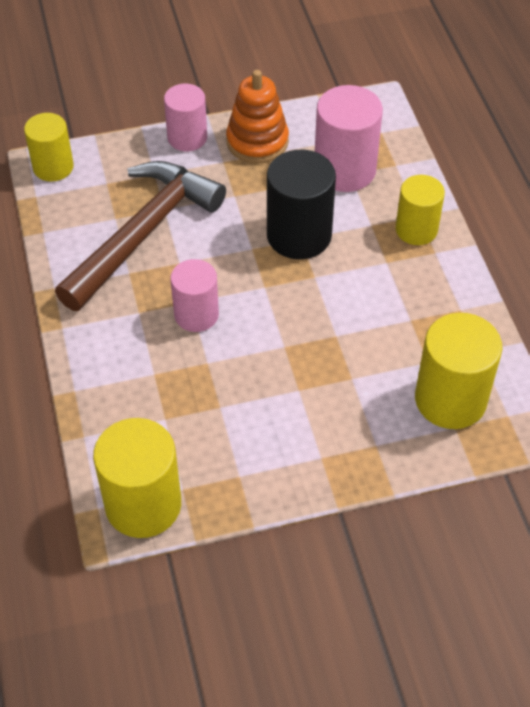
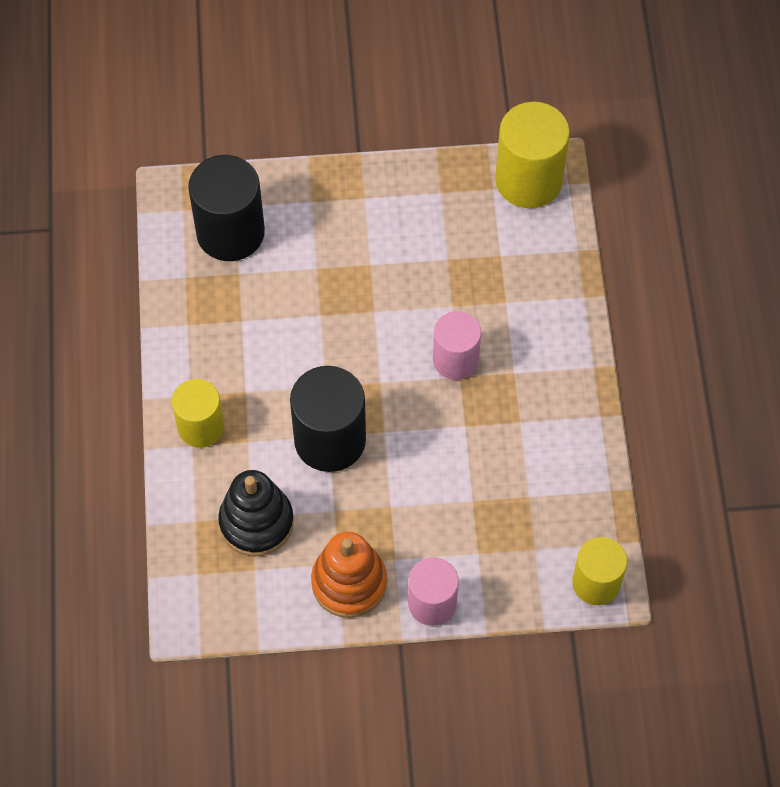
camera: 170 degrees left, 10 degrees up
(143, 233) = (500, 469): brown hammer -> none
(344, 170) = (256, 522): pink cylinder -> black stacking toy
(450, 399) = (230, 232): yellow cylinder -> black cylinder

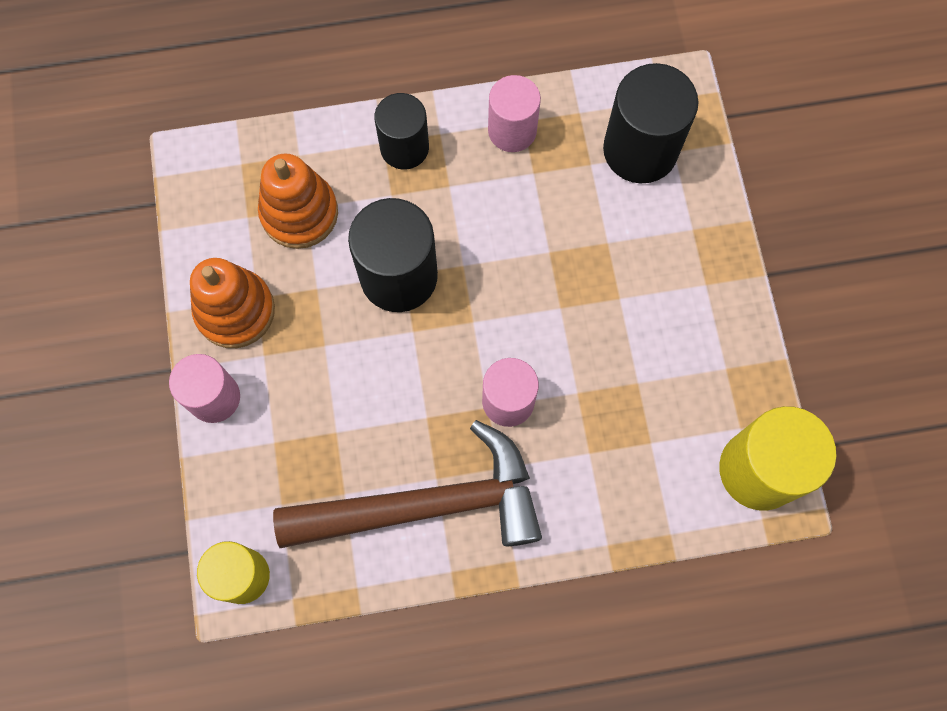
camera: 85 degrees right, 10 degrees up
(196, 334) = (512, 130): none -> pink cylinder
(201, 427) = (404, 148): yellow cylinder -> black cylinder
(256, 522) = (299, 213): black stacking toy -> orange stacking toy
(542, 432) = (425, 505): none -> brown hammer

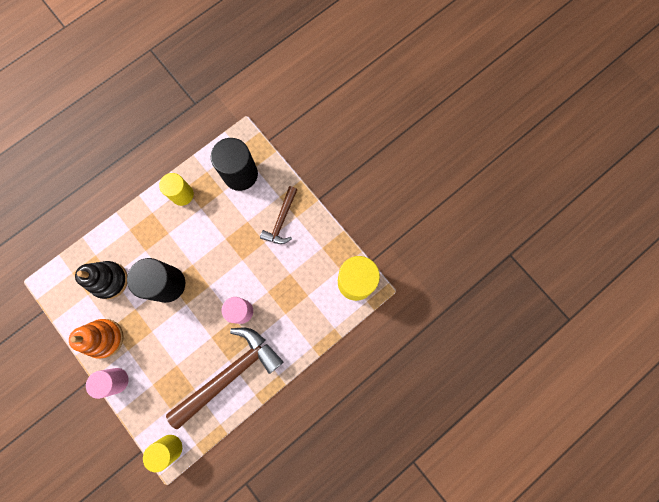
camera: 30 degrees left, 5 degrees up
(299, 213) = (109, 280): orange stacking toy -> black stacking toy
(404, 148) = (140, 227): black cylinder -> none
(512, 130) = (182, 194): pink cylinder -> yellow cylinder
(674, 275) = (281, 220): none -> brown hammer

